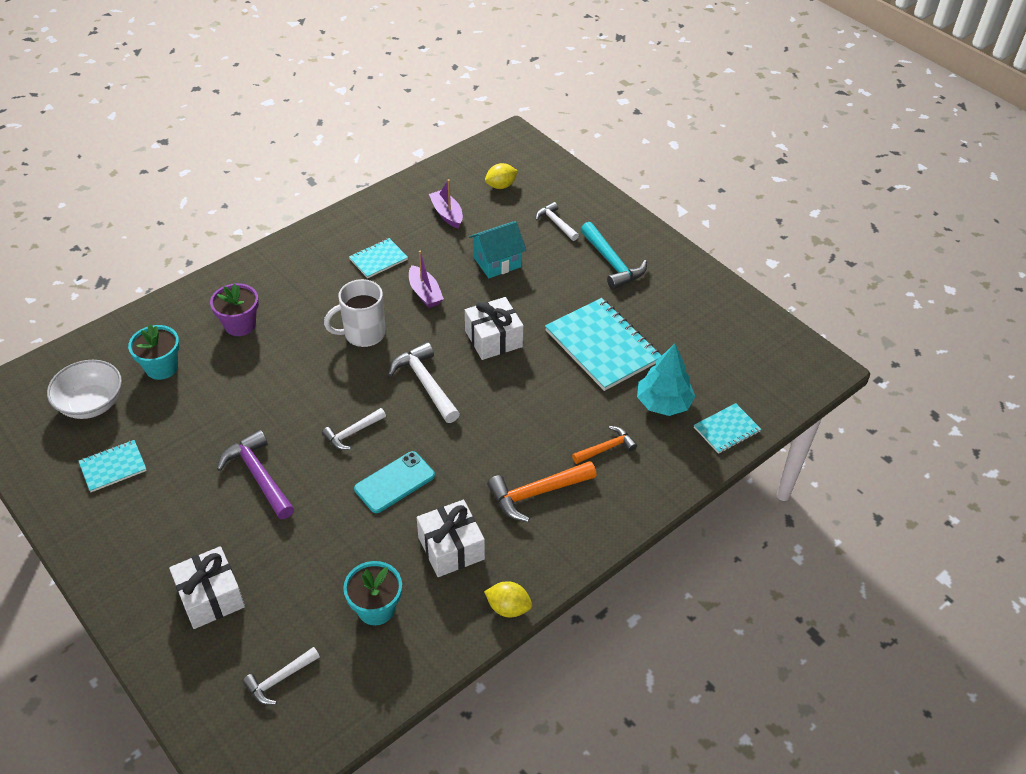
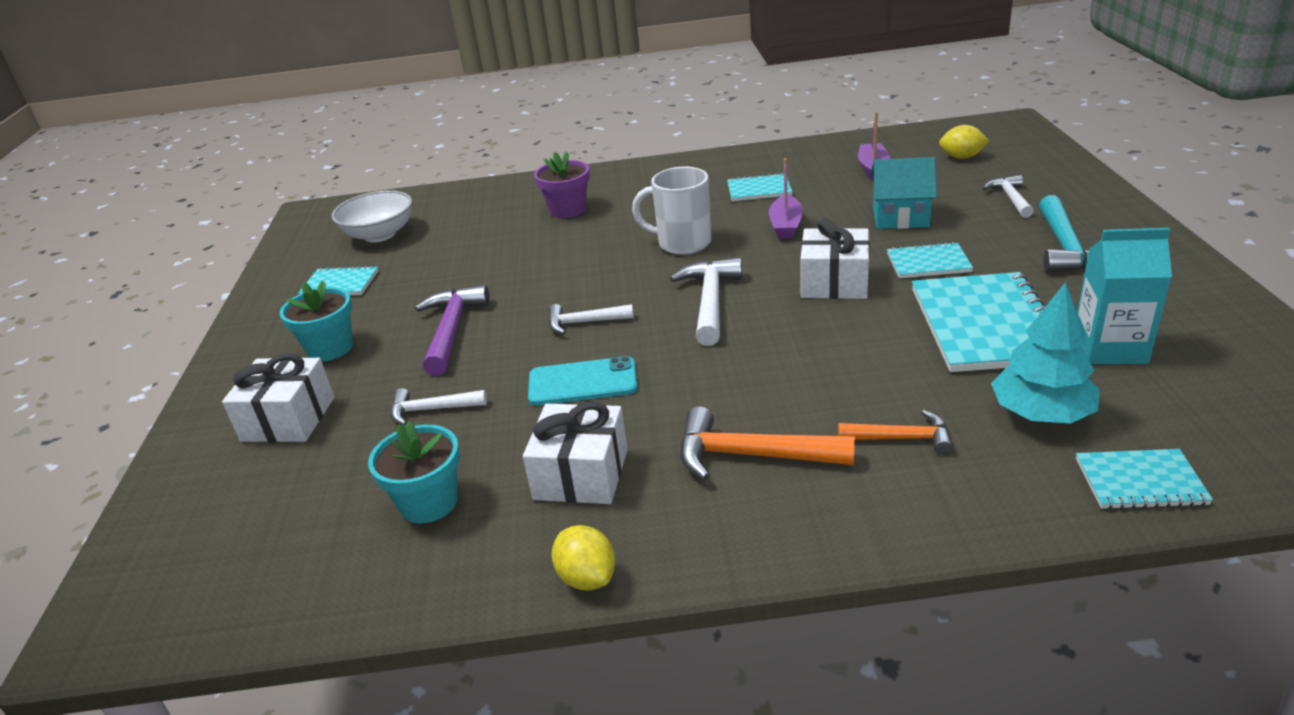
camera: 40 degrees right, 15 degrees down
(161, 367) = (465, 224): turquoise flower pot -> turquoise flower pot (330, 348)
(280, 679) = (253, 530): white hammer -> white hammer (432, 410)
(540, 302) = (928, 263): none -> turquoise notebook
(673, 341) = (1109, 348): none -> turquoise carton

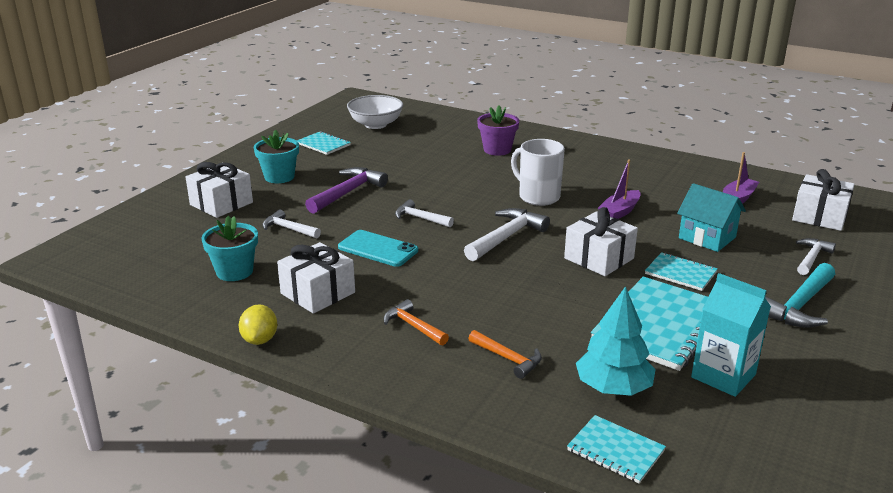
camera: 30 degrees right, 5 degrees down
(752, 455) = (413, 326): orange hammer -> orange hammer, size x0.63
(759, 189) = (635, 183): turquoise notebook -> none
(961, 157) = (819, 216): yellow lemon -> white gift

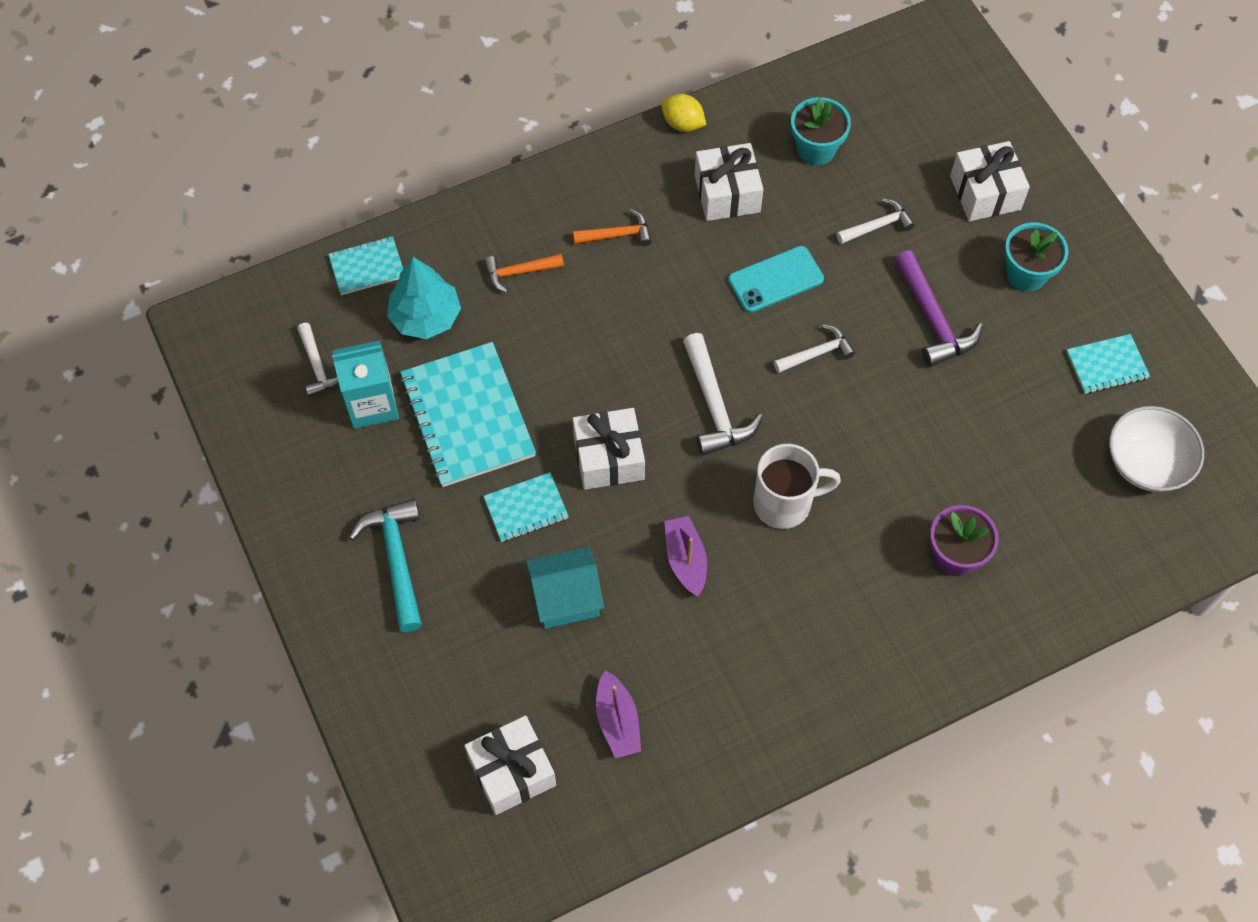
camera: 125 degrees right, 35 degrees up
(811, 258) = (450, 662): white hammer -> white hammer (318, 366)

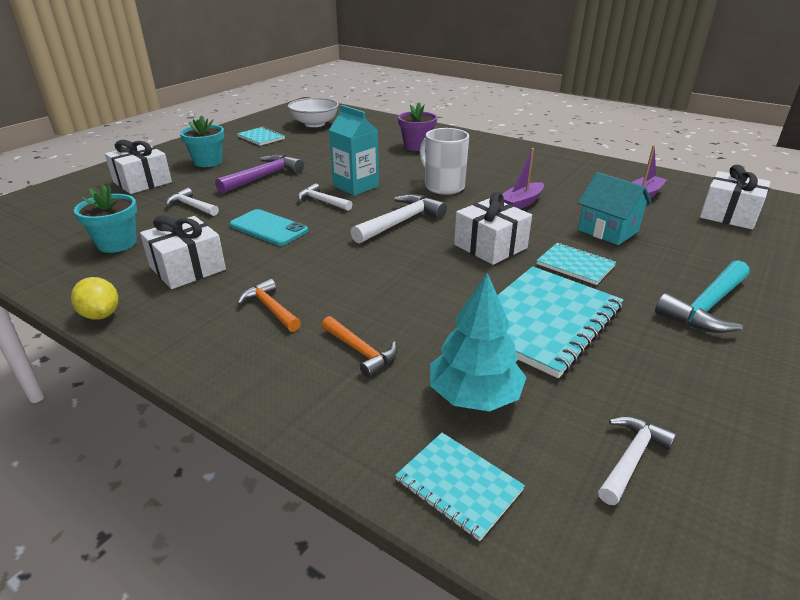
camera: 120 degrees left, 30 degrees down
(372, 404) = (611, 388): turquoise carton -> turquoise carton (356, 186)
(682, 124) = (101, 315): yellow lemon -> yellow lemon turned 45 degrees counterclockwise

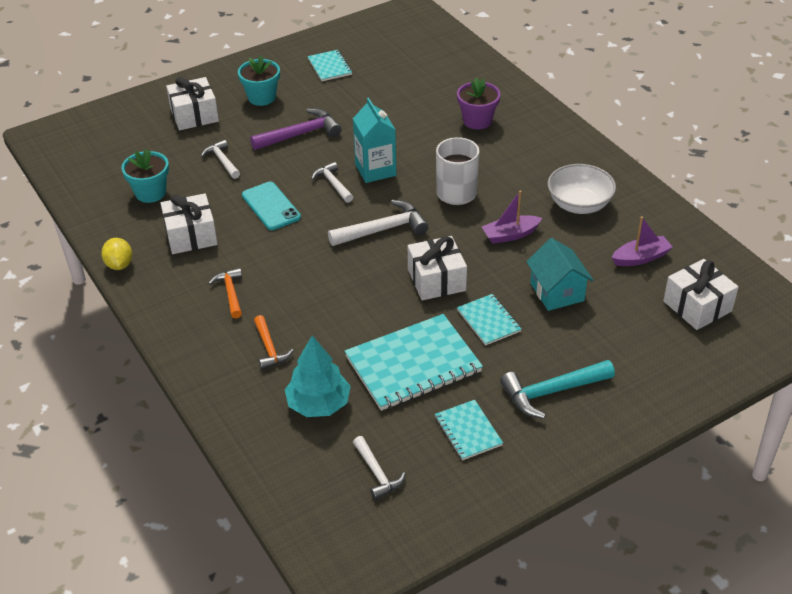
camera: 25 degrees right, 10 degrees up
(314, 124) = (397, 53): white bowl -> white bowl (579, 204)
(458, 485) = (267, 453): turquoise notebook -> turquoise notebook (468, 431)
(631, 458) = (377, 473): white hammer -> white hammer turned 90 degrees clockwise

